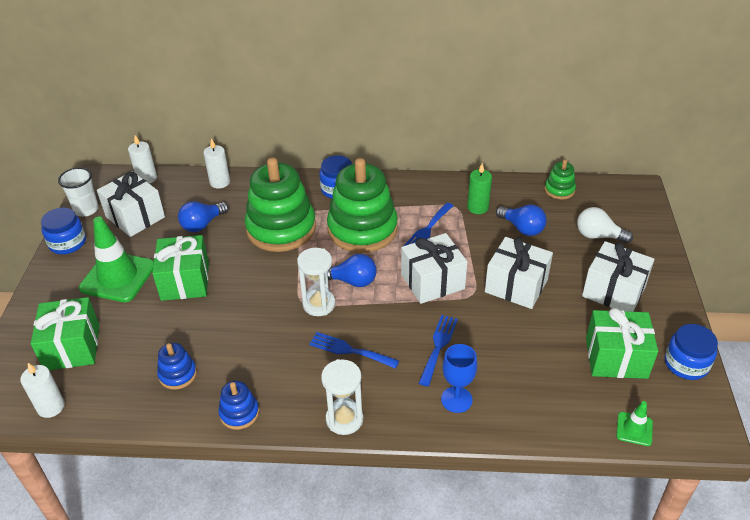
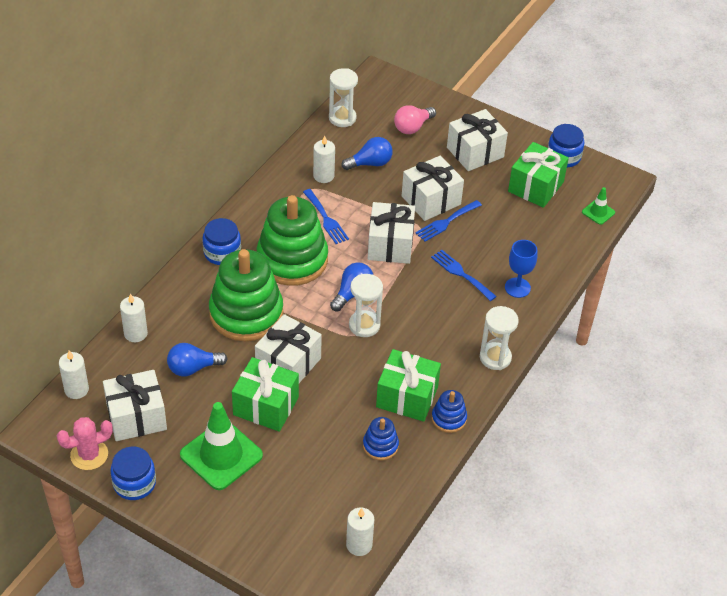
camera: 65 degrees left, 5 degrees up
(72, 347) = (294, 513): green gift -> green gift (407, 397)
(86, 209) = (89, 455): white cup -> pink cactus
(202, 224) = (193, 368): blue light bulb -> blue light bulb turned 90 degrees clockwise
(240, 275) = (288, 364): none -> white gift
(349, 350) = (429, 327): blue fork -> blue fork (446, 222)
(477, 207) = (323, 176): green candle -> white candle
(559, 190) = (342, 118): green stacking toy -> white hourglass
(598, 236) = (412, 127): white light bulb -> pink light bulb

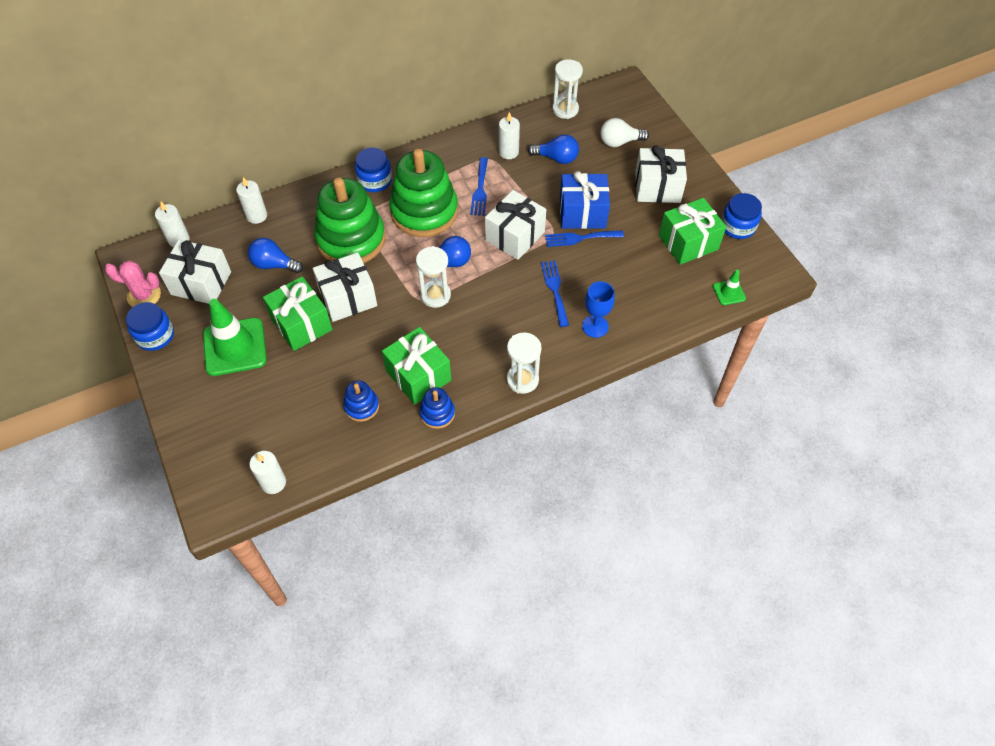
camera: 35 degrees right, 10 degrees up
(412, 127) = (619, 142): pink light bulb -> white light bulb
(431, 200) = (582, 213): white gift -> blue gift

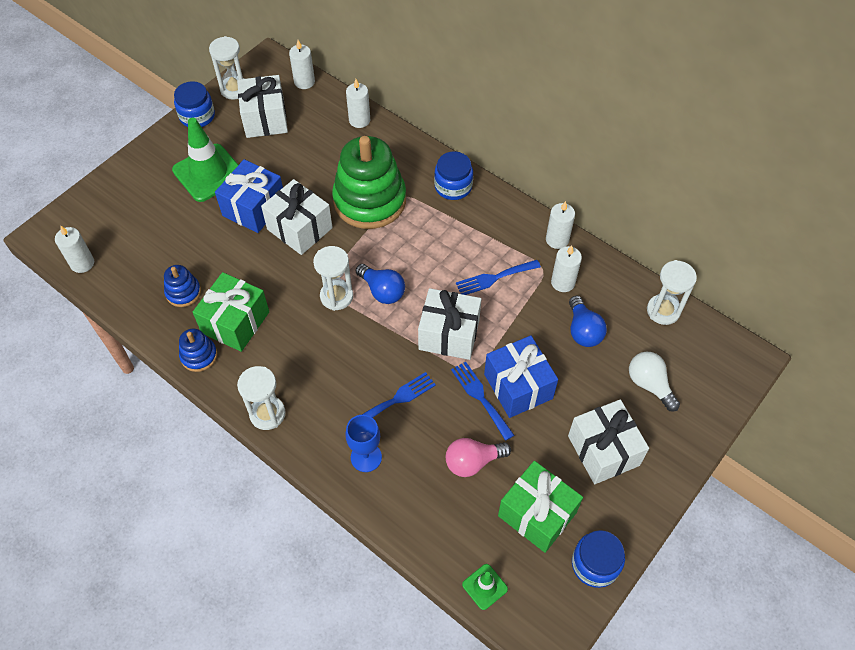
camera: 65 degrees right, 0 degrees up
(144, 295) = (234, 89): pink cactus -> white hourglass
(274, 264) = (310, 158): blue light bulb -> none
(301, 324) = (254, 208): green gift -> blue gift
(424, 211) = (437, 243): green stacking toy -> none
(468, 140) = (557, 239): none -> white candle
(631, 263) = (473, 462): none -> pink light bulb

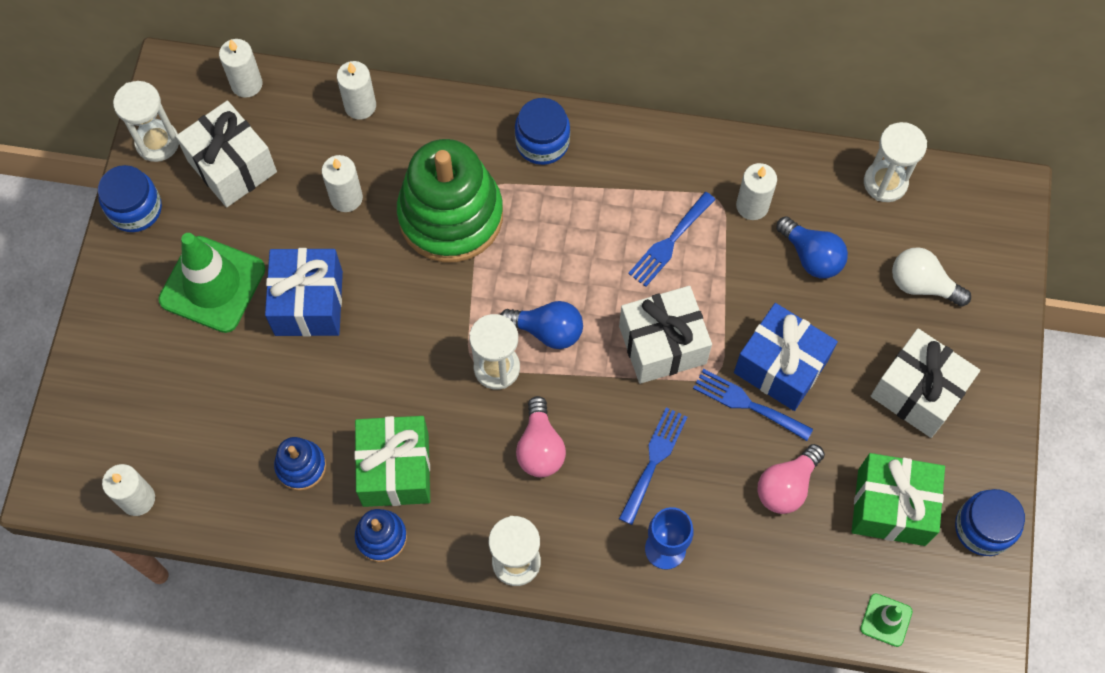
camera: 30 degrees left, 10 degrees up
(299, 228) = (388, 301): white gift -> none
(330, 355) = (540, 447): none -> pink light bulb
(557, 239) = (712, 151): white candle -> white candle (346, 198)

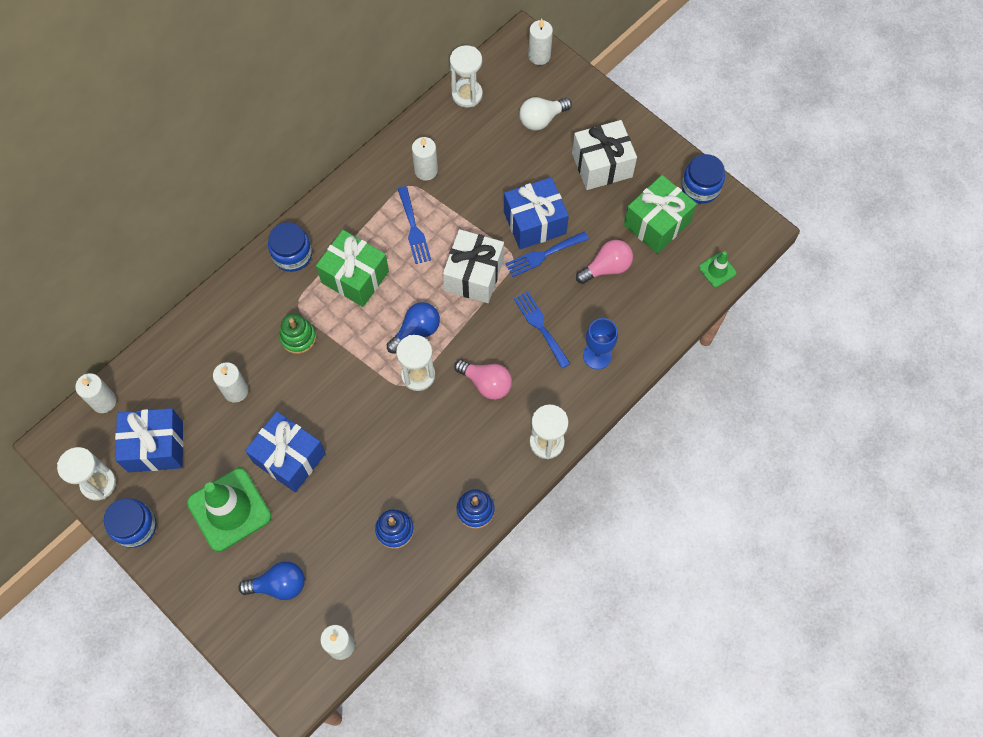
camera: 55 degrees left, 0 degrees up
(232, 166) = (155, 446): white gift -> blue gift
(360, 106) = (179, 342): white candle -> white candle (539, 56)
(395, 469) = (438, 474): green gift -> green gift (355, 277)
(451, 215) = (298, 337): green stacking toy -> green stacking toy, size x0.45
(786, 486) = (606, 268): pink light bulb -> pink light bulb turned 105 degrees counterclockwise
(811, 256) = (481, 162): blue light bulb -> blue light bulb (279, 585)

